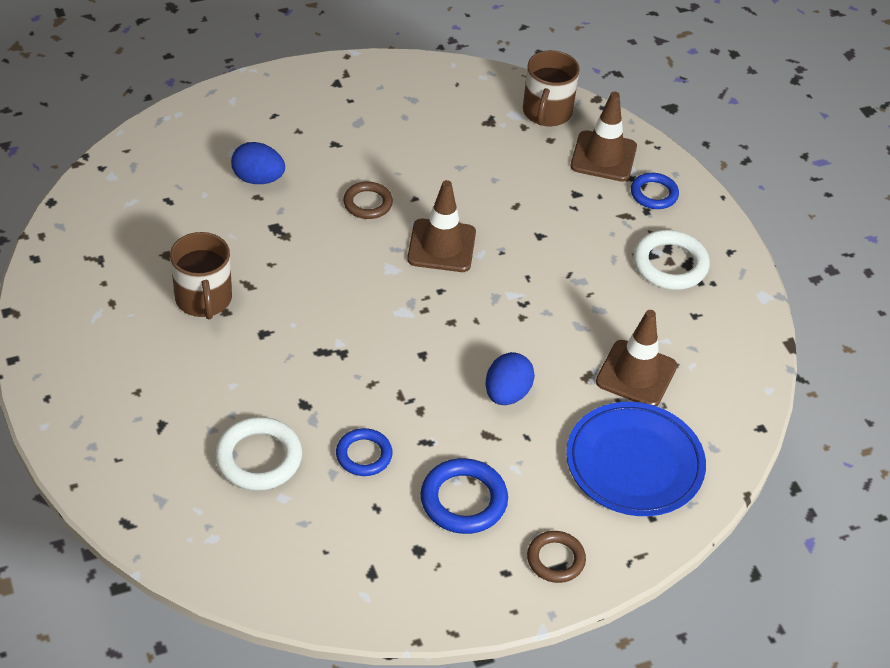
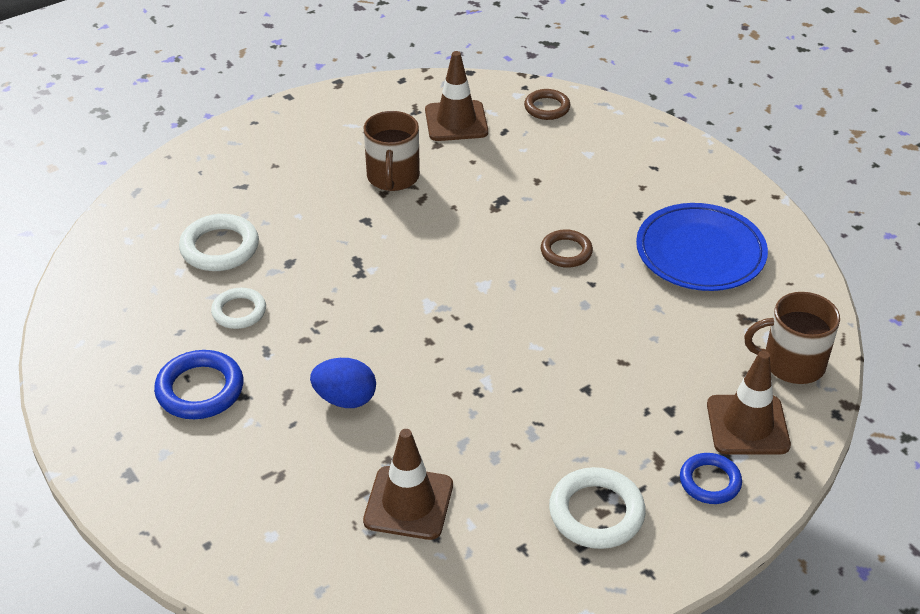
camera: 80 degrees right, 5 degrees down
(204, 299) = (393, 177): brown mug -> brown mug turned 60 degrees counterclockwise
(258, 179) = (560, 176): blue egg -> none
(364, 455) = (239, 311): blue ring -> white ring
(441, 246) = (532, 315): brown traffic cone -> brown traffic cone (456, 121)
(555, 559) = (139, 471): brown ring -> brown ring (547, 108)
(634, 463) = (278, 519): blue plate -> blue plate (700, 252)

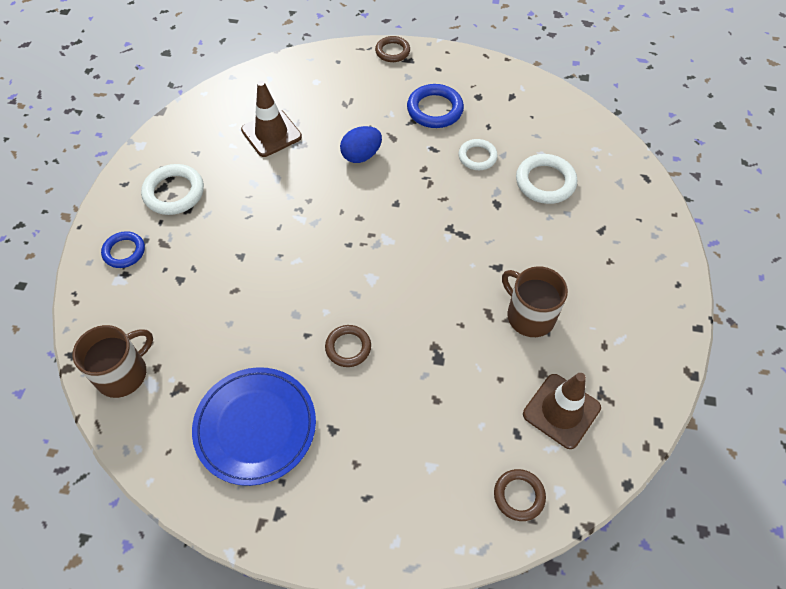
camera: 135 degrees right, 15 degrees up
(128, 502) = (392, 51): none -> brown ring
(747, 425) = (124, 303): brown traffic cone -> none

